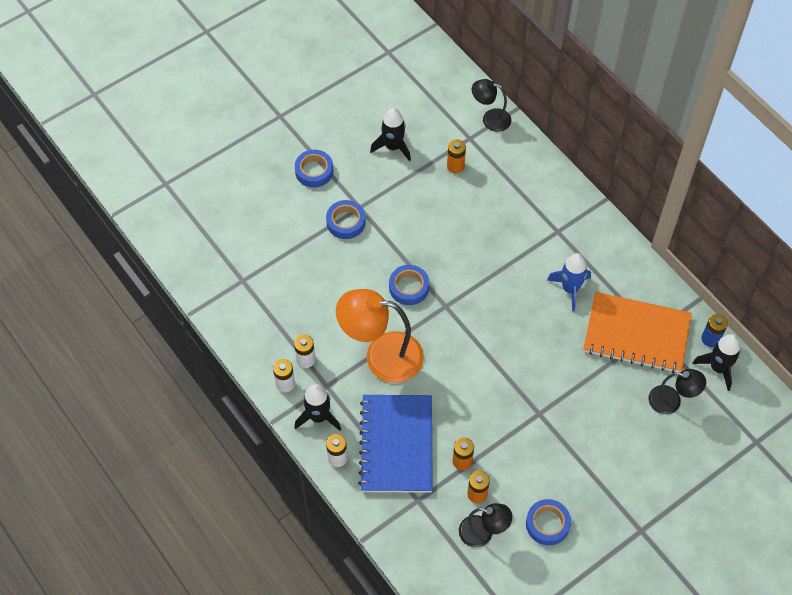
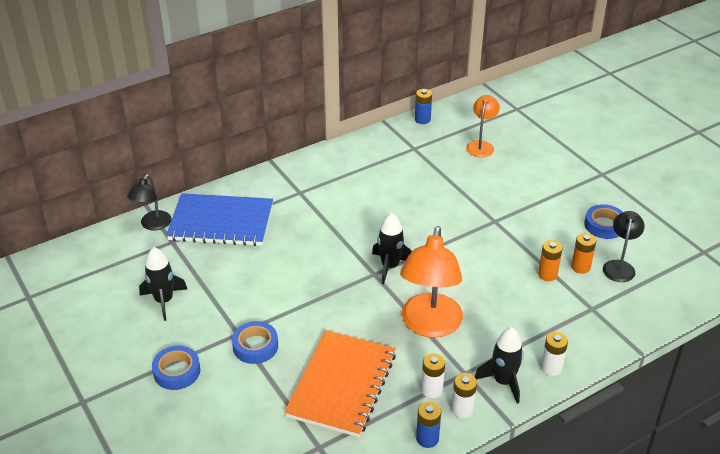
camera: 85 degrees left, 20 degrees down
(254, 357) = (427, 438): none -> blue battery
(396, 445) = (533, 320): blue notebook -> blue notebook (221, 222)
(409, 287) = (348, 299): blue tape -> none
(455, 166) = (204, 254): orange battery -> none
(570, 289) = (364, 190): blue rocket -> none
(636, 334) = (415, 157): orange notebook -> orange notebook (342, 385)
(671, 401) = (481, 145): black lamp -> orange lamp
(718, 368) = (450, 119): black rocket -> black rocket (390, 266)

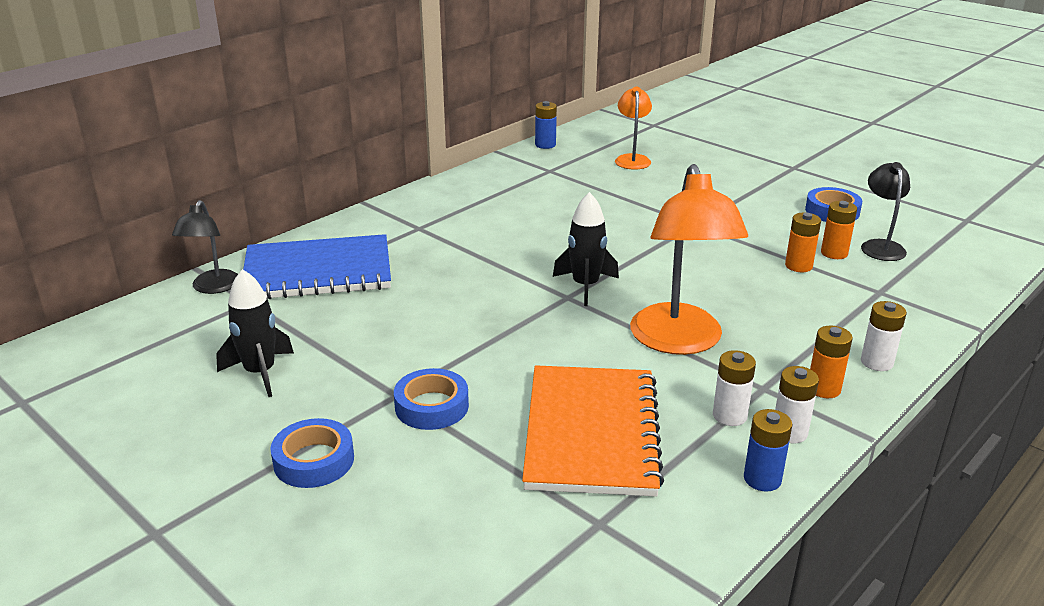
camera: 15 degrees left, 10 degrees down
(503, 381) = (823, 389): black rocket -> orange battery

